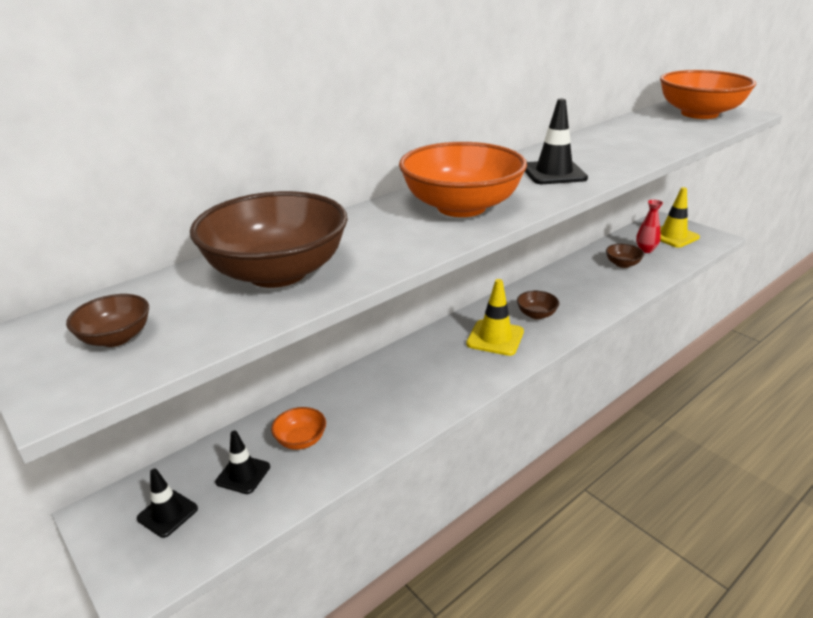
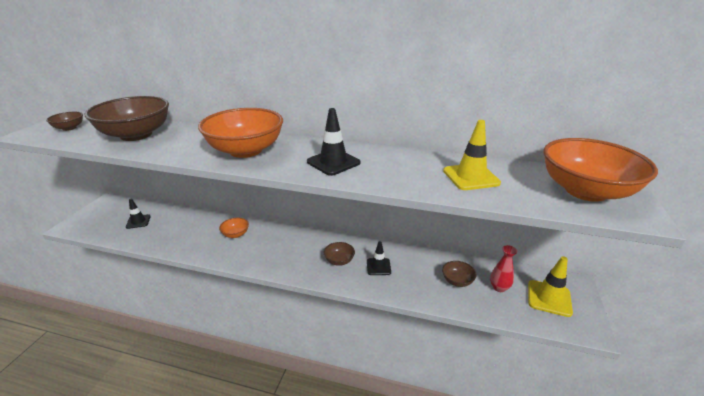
camera: 55 degrees right, 0 degrees up
(167, 513) = (109, 215): black traffic cone -> black traffic cone (378, 267)
(301, 440) = (167, 226): orange bowl -> orange bowl (235, 234)
(495, 338) = (297, 253): yellow traffic cone -> yellow traffic cone (471, 177)

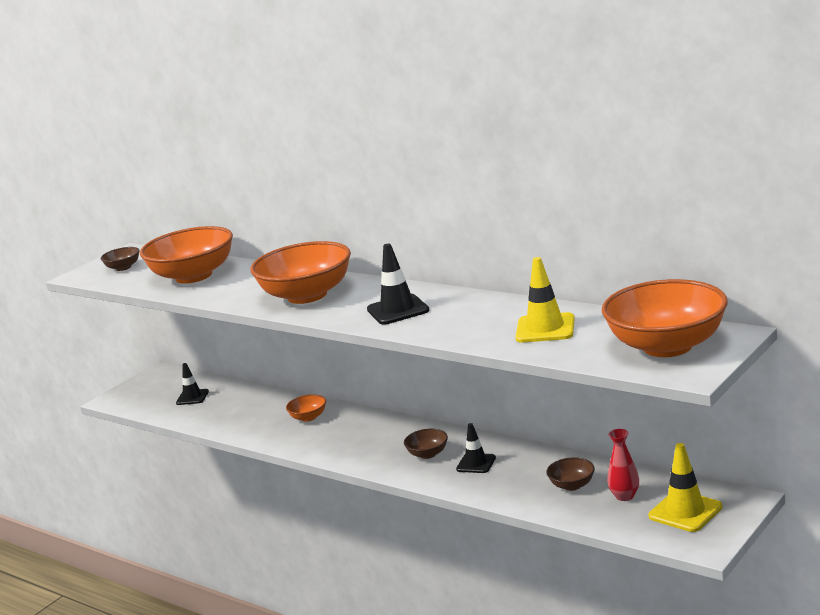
camera: 25 degrees right, 10 degrees down
(136, 135) = (193, 276): brown bowl -> orange bowl

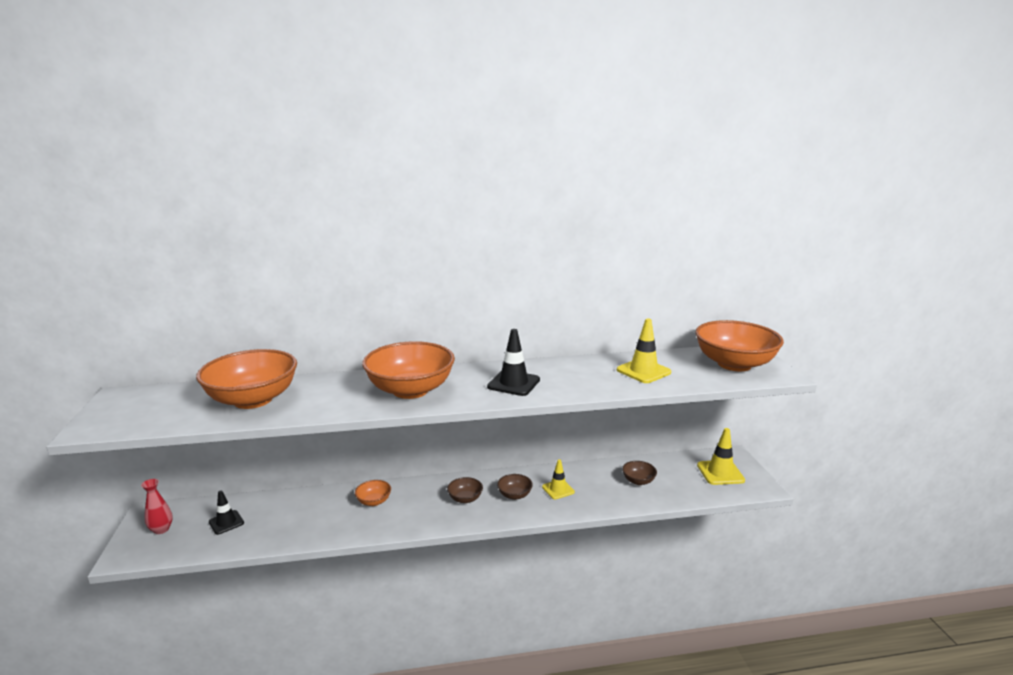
camera: 50 degrees left, 0 degrees up
(123, 267) = (142, 410): brown bowl -> brown bowl (465, 499)
(476, 463) = (558, 489): black traffic cone -> yellow traffic cone
(624, 496) = (676, 476): red vase -> red vase (161, 529)

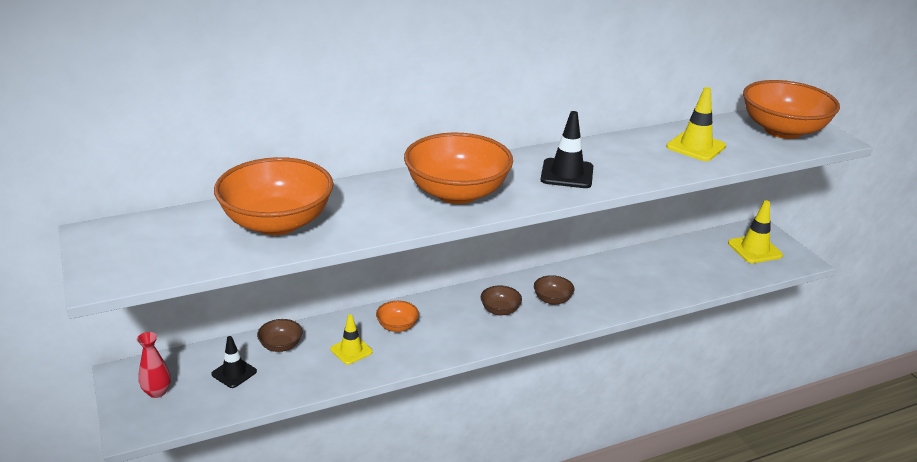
camera: 15 degrees left, 10 degrees up
(558, 489) = (596, 287): yellow traffic cone -> yellow traffic cone (351, 350)
(638, 481) = (676, 268): brown bowl -> brown bowl (281, 345)

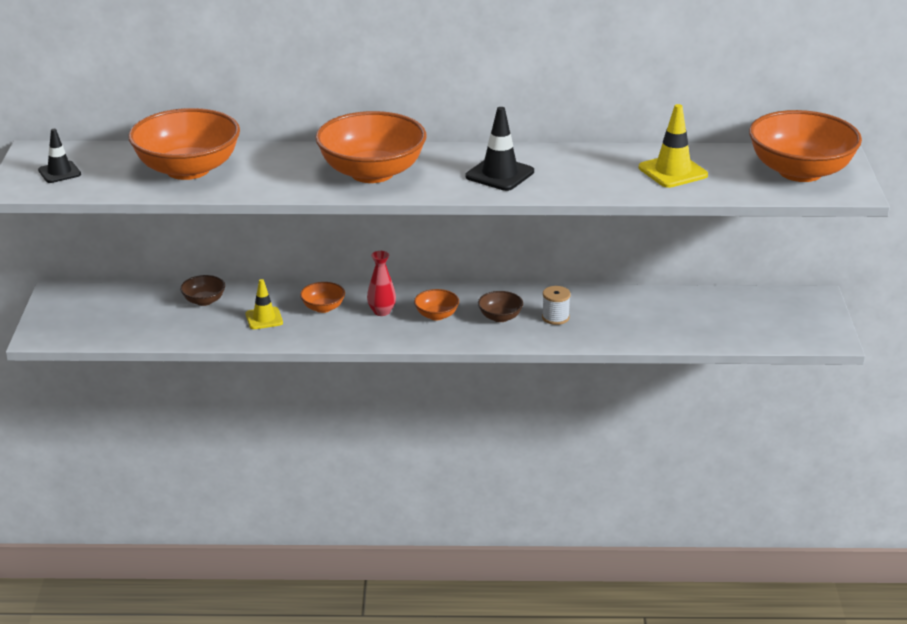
camera: 25 degrees right, 0 degrees up
(157, 392) = (75, 314): red vase -> red vase (381, 311)
(234, 373) = (148, 313): black traffic cone -> black traffic cone (59, 172)
(500, 310) = (436, 315): brown bowl -> orange bowl
(595, 289) = (555, 317): none -> white spool
(754, 249) = (785, 317): yellow traffic cone -> none

